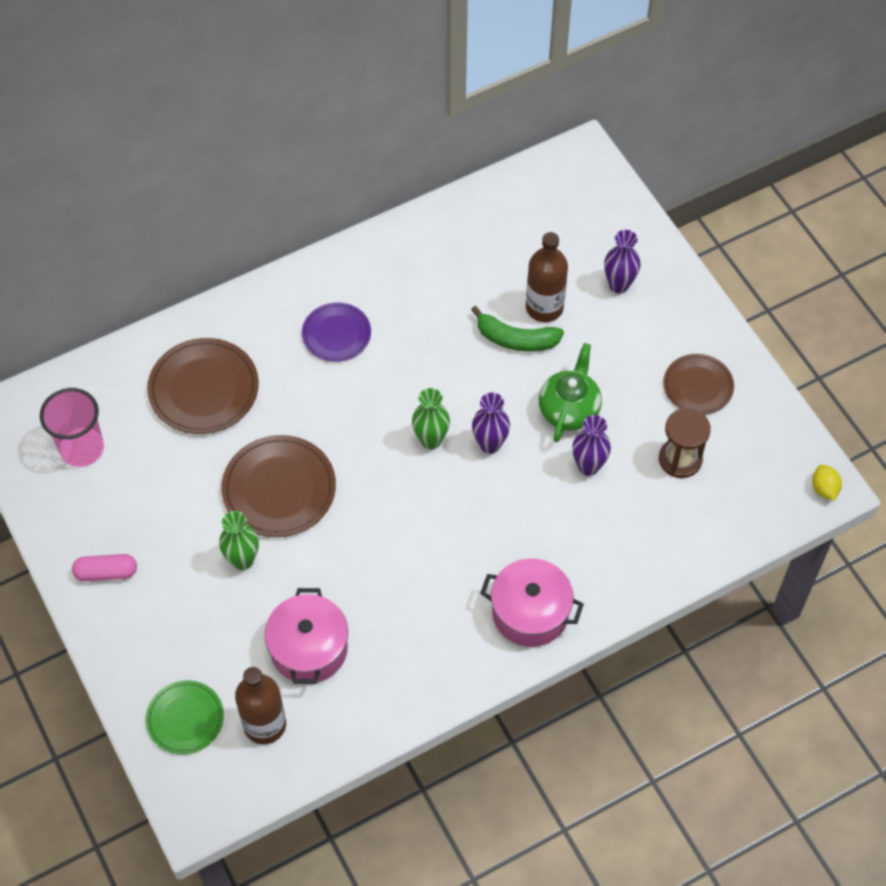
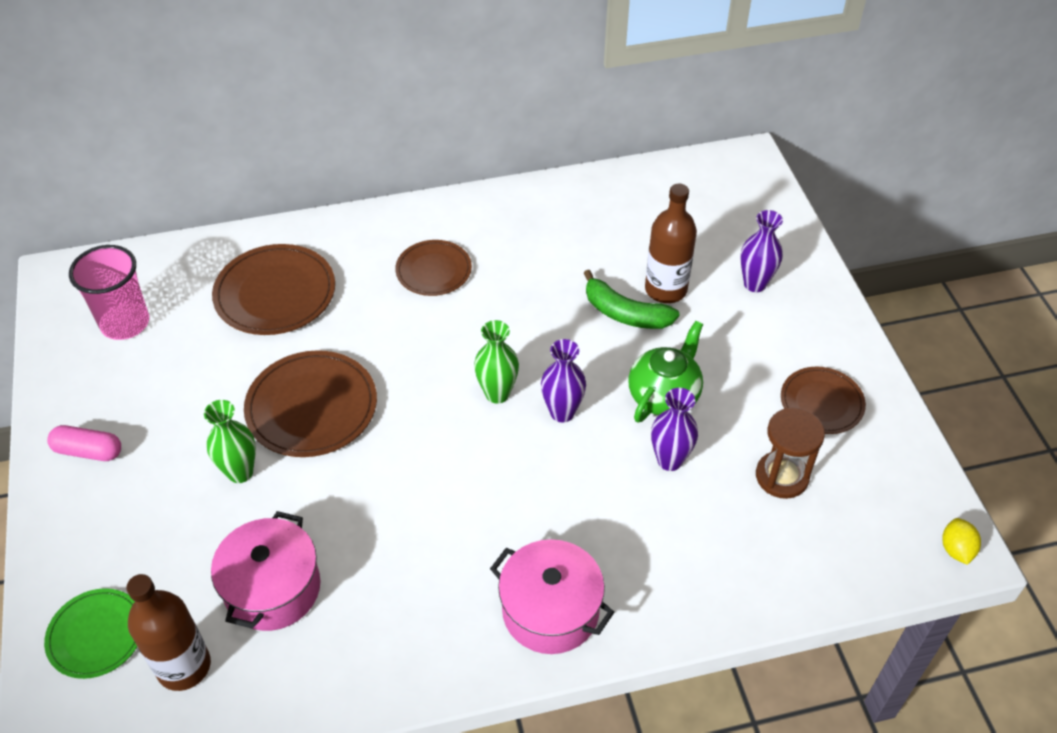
camera: 15 degrees right, 10 degrees down
(336, 334) = (433, 270): purple plate -> brown plate

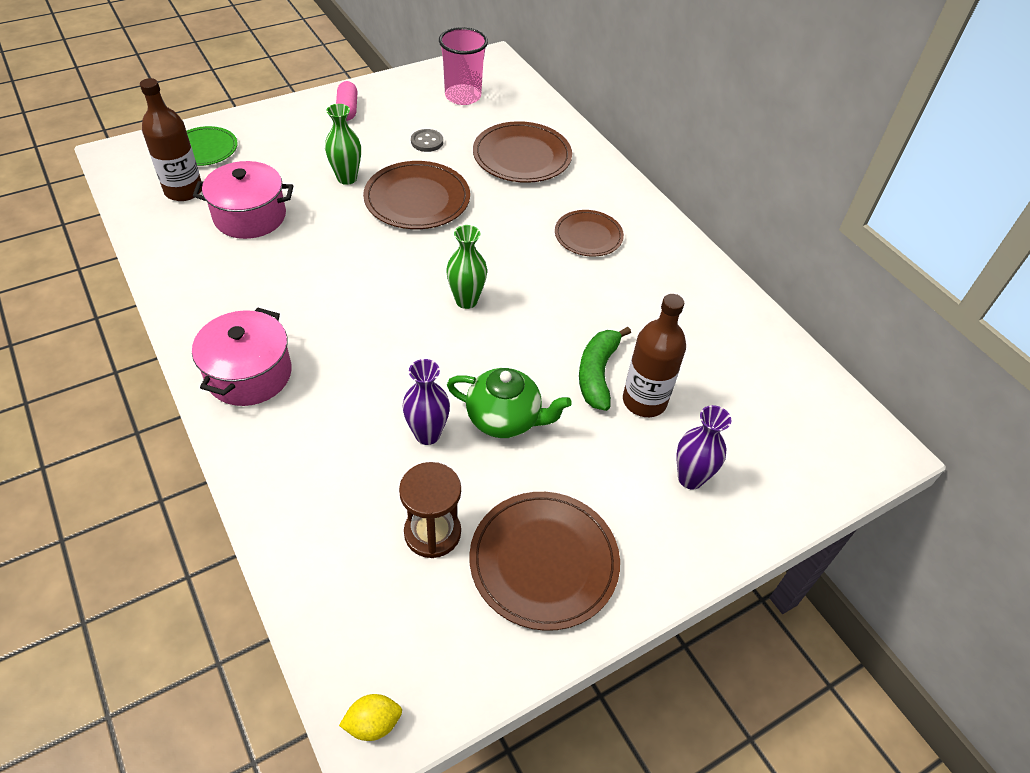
camera: 70 degrees right, 0 degrees up
(204, 377) = (427, 142): none -> grey button
(562, 412) = (460, 347): purple vase -> none
(821, 402) = (544, 561): brown plate -> brown plate, size x1.57

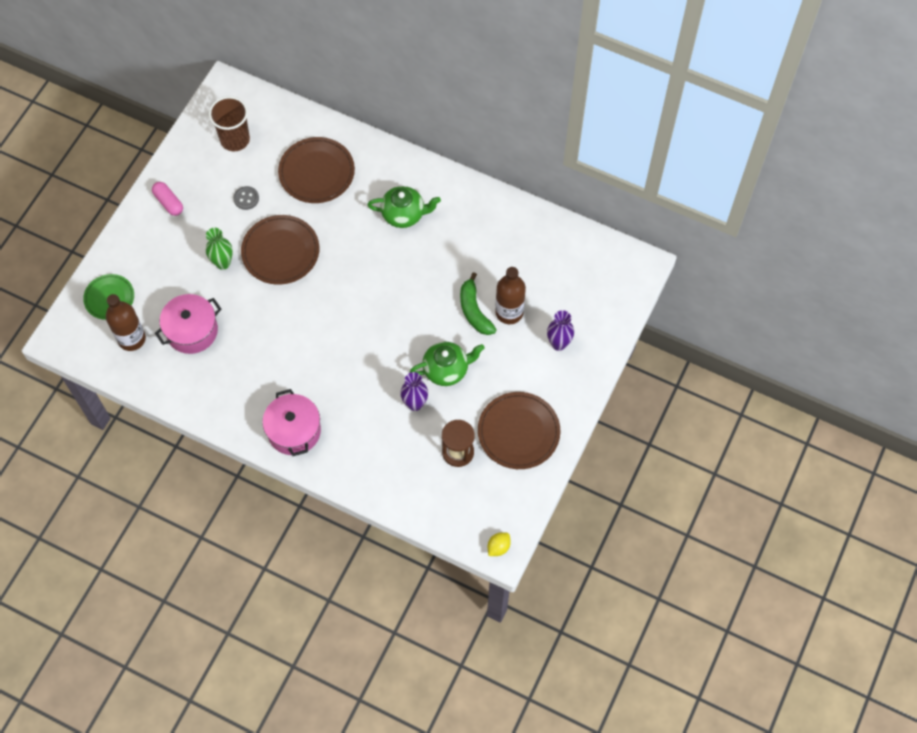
camera: 30 degrees left, 15 degrees up
(463, 96) = (235, 139): pink cup -> brown cup
(466, 301) = (370, 308): green vase -> none
(588, 236) = (404, 214): brown plate -> green teapot

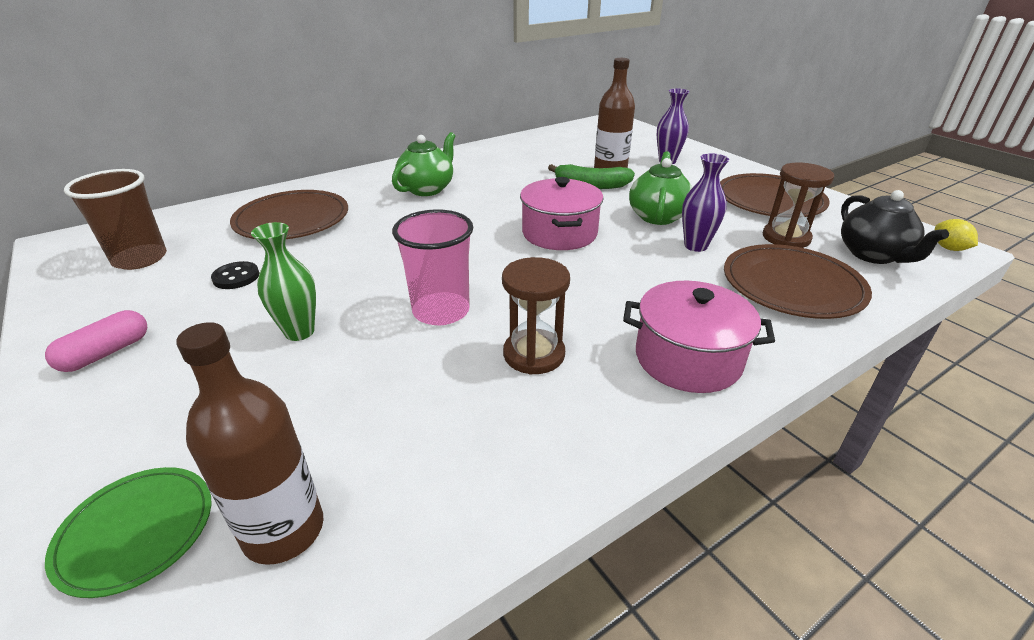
camera: 60 degrees left, 30 degrees down
(168, 202) = (106, 353): pink capsule -> pink capsule turned 45 degrees counterclockwise
(192, 331) = (377, 416): pink pot -> pink pot (559, 233)
(246, 198) = (236, 277): grey button -> black button
(261, 367) = (534, 354): none -> brown hourglass
(272, 310) = (441, 311): none -> pink cup
(280, 251) = (358, 275): brown plate -> brown plate (792, 285)
(461, 504) = (873, 255): none -> black teapot

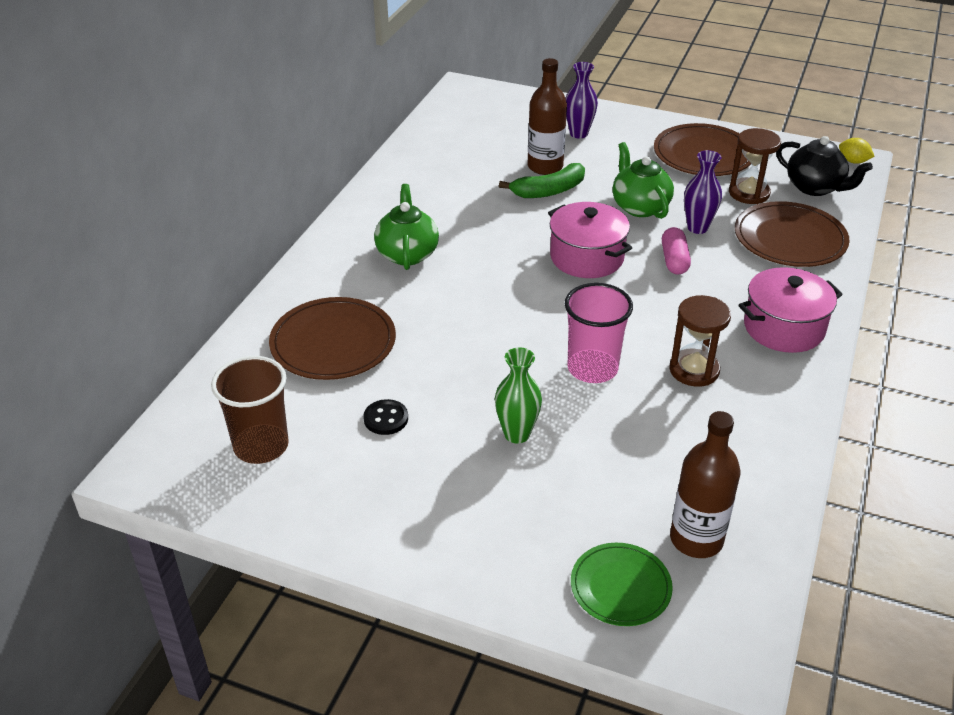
camera: 35 degrees left, 5 degrees up
(106, 353) = (398, 523): pink capsule -> pink capsule (674, 260)

